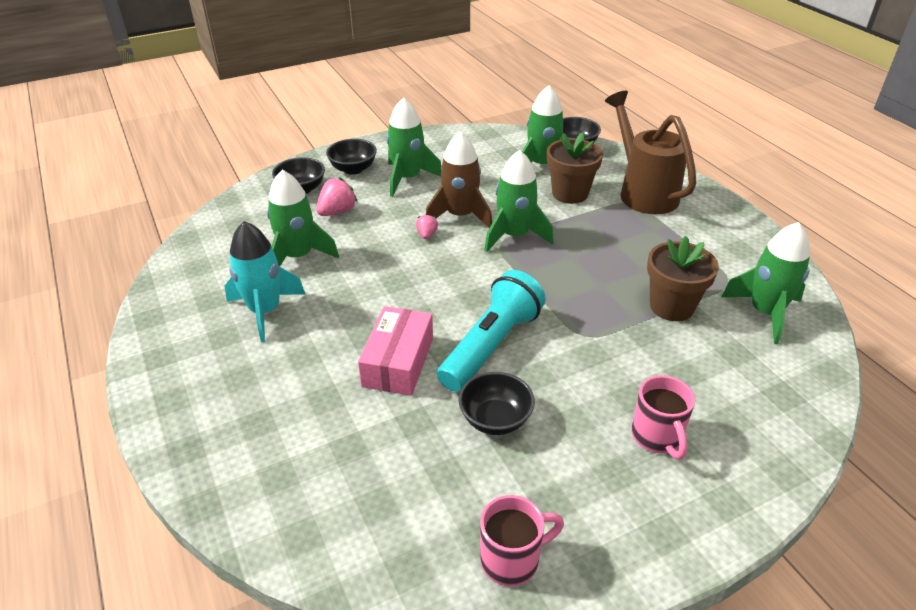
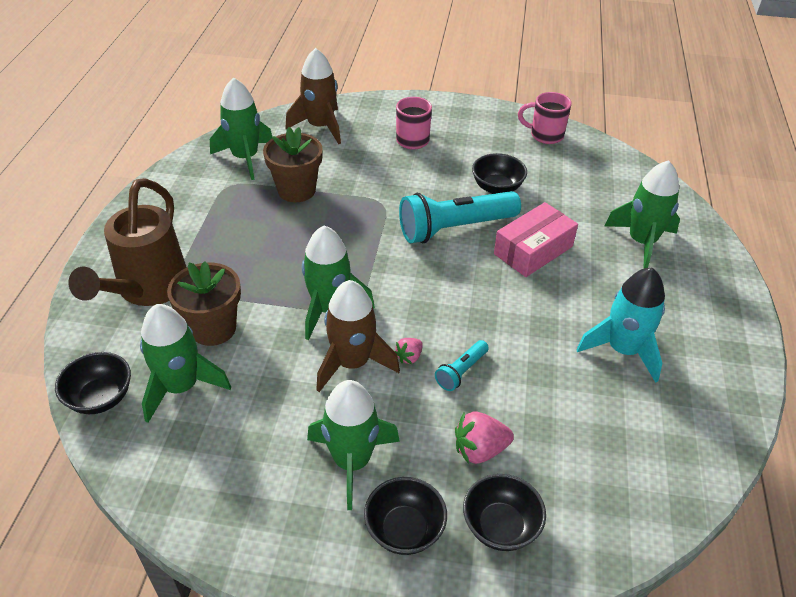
camera: 145 degrees left, 5 degrees up
(298, 257) = (561, 401): green rocket -> green rocket (641, 242)
(383, 243) = (461, 371): none -> turquoise flashlight
(770, 393) = (320, 127): none -> brown rocket

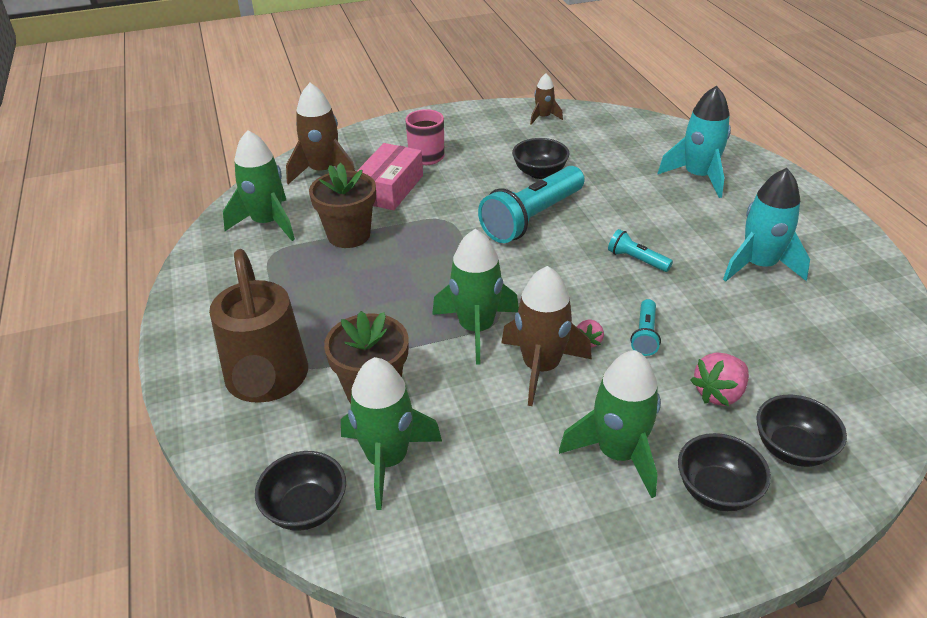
camera: 25 degrees left, 5 degrees down
(513, 301) = (637, 260): none -> turquoise flashlight
(533, 250) = (616, 213): pink box -> pink box (389, 188)
(545, 135) = (543, 117): pink mug -> brown rocket
(641, 242) = (698, 177): green rocket -> turquoise rocket

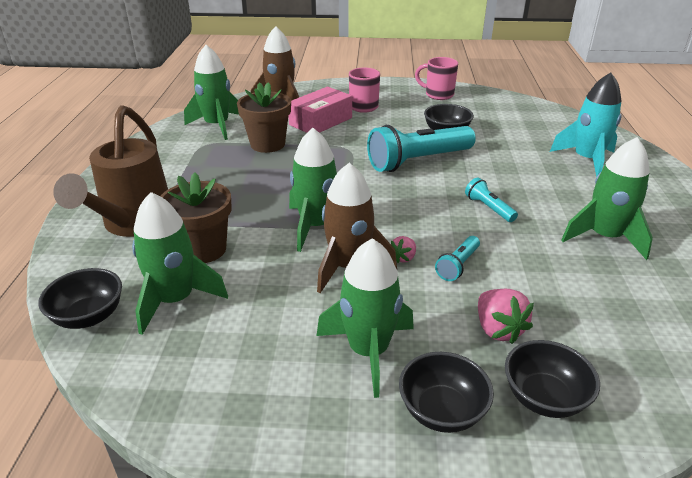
camera: 20 degrees right, 5 degrees down
(500, 121) = (438, 95): none -> pink mug
(543, 117) = (475, 98): brown rocket -> none
(719, 393) = (498, 329): pink strawberry -> pink strawberry turned 90 degrees counterclockwise
(759, 265) = (604, 237): turquoise rocket -> green rocket

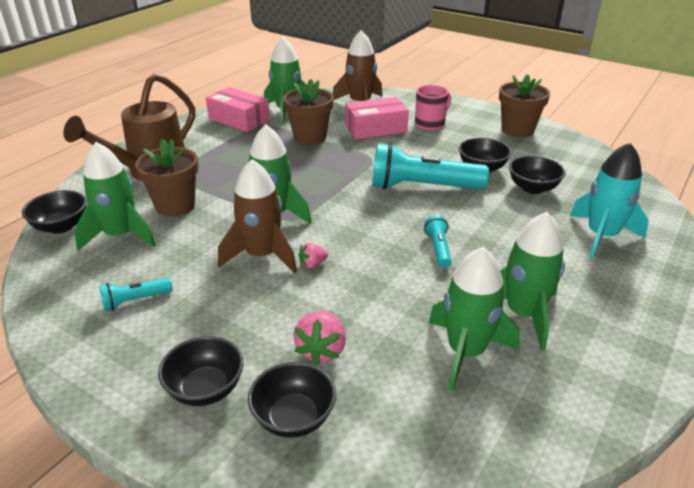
camera: 30 degrees right, 0 degrees up
(174, 145) = (239, 119): none -> pink box
(368, 351) = (204, 324): green rocket -> green rocket (466, 352)
(438, 95) = (517, 130): pink mug -> brown flower pot
(458, 265) = (350, 287): turquoise flashlight -> turquoise flashlight (135, 300)
(501, 138) = (533, 188): none -> black bowl

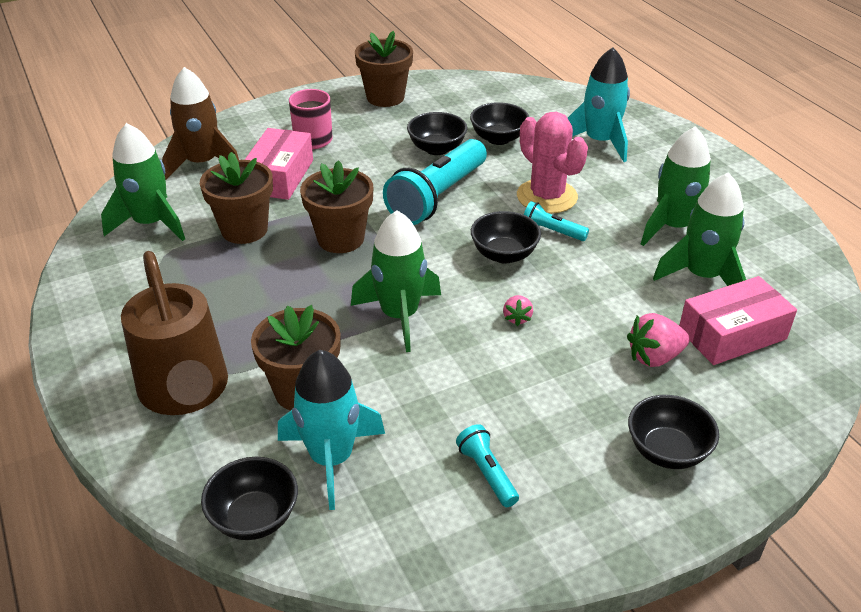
camera: 60 degrees left, 5 degrees up
(120, 235) = (332, 458): green rocket -> turquoise rocket
(135, 300) = (487, 473): turquoise flashlight -> turquoise flashlight turned 150 degrees clockwise
(239, 119) = (123, 271): pink box -> pink box (732, 334)
(261, 255) = (473, 349): brown rocket -> none
(293, 418) = (732, 403): black bowl -> black bowl (504, 255)
(321, 350) = (654, 357): pink strawberry -> pink strawberry turned 120 degrees clockwise
(334, 169) = (341, 239): none -> brown flower pot
(483, 233) = (547, 196): none -> pink cactus

